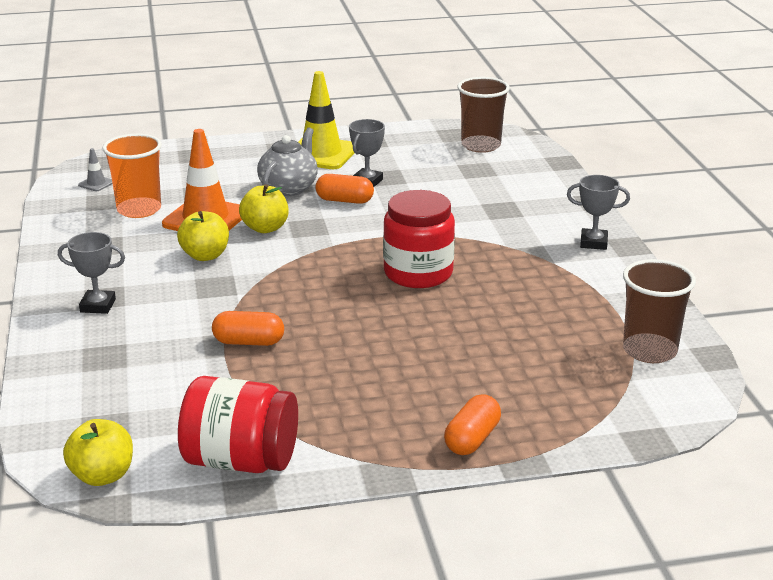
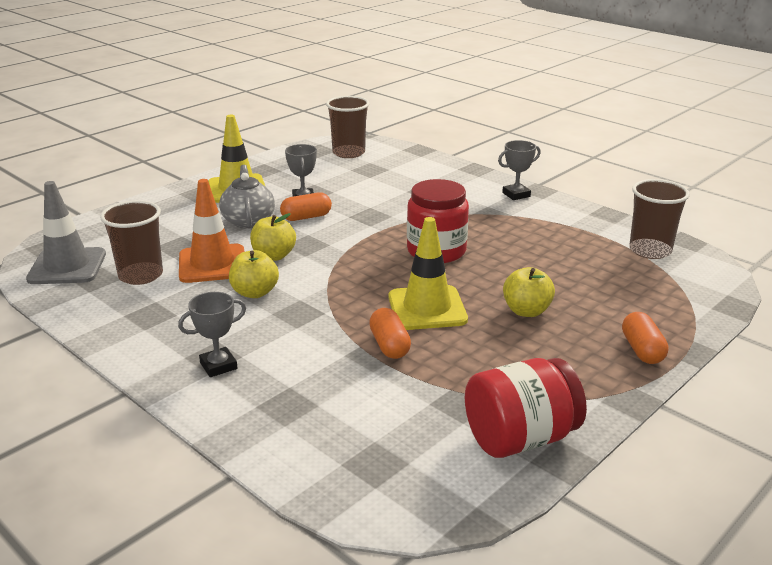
camera: 35 degrees left, 0 degrees up
(96, 184) = (67, 267): grey traffic cone -> grey traffic cone, size x2.37
(102, 476) = (434, 504): yellow apple -> yellow apple (526, 311)
(139, 209) = (141, 275): orange cup -> brown cup
(249, 342) = (389, 345): orange capsule -> orange capsule turned 75 degrees counterclockwise
(328, 323) = (427, 308): none -> yellow traffic cone

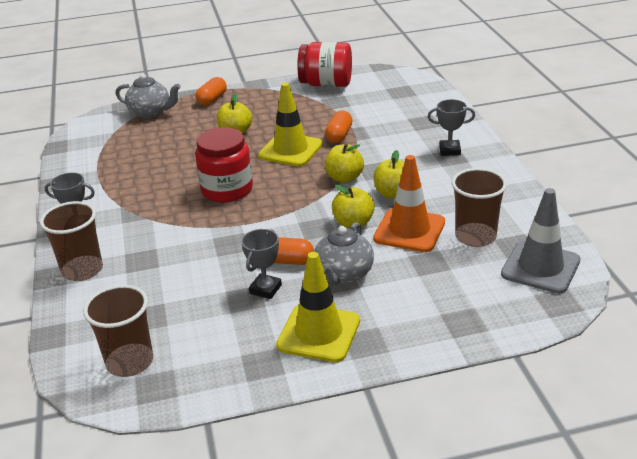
camera: 145 degrees left, 5 degrees up
(325, 294) = (344, 178): none -> yellow apple
(650, 250) = (92, 147): brown cup -> brown cup (82, 270)
(679, 306) = (151, 112): none -> grey teapot

